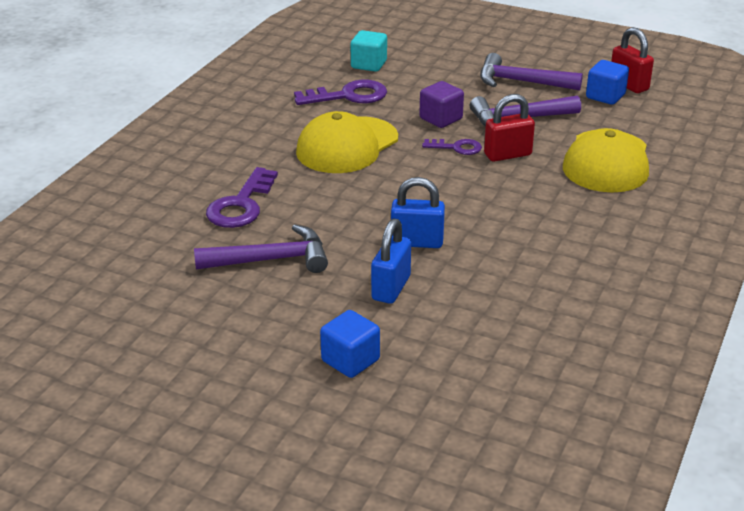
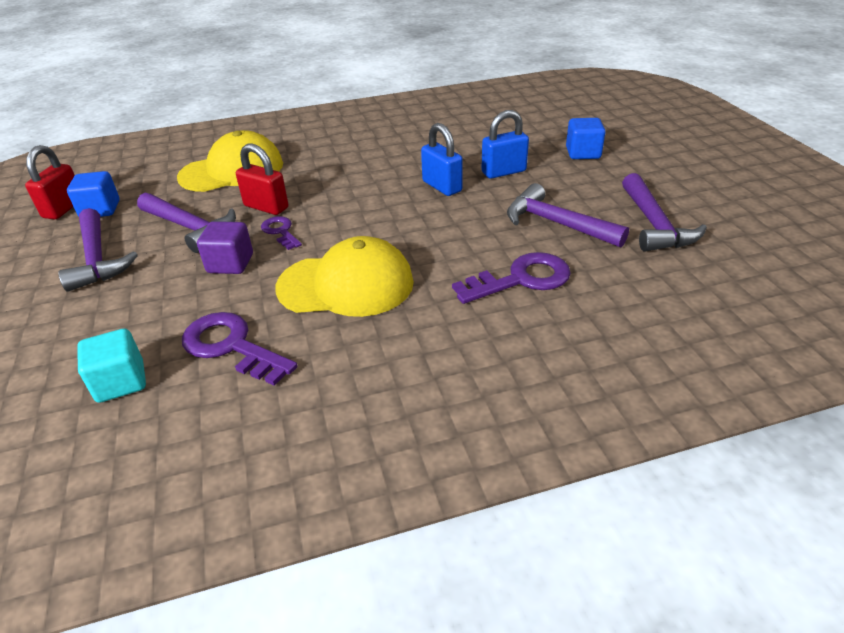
camera: 130 degrees left, 5 degrees up
(187, 303) = (654, 225): none -> purple hammer

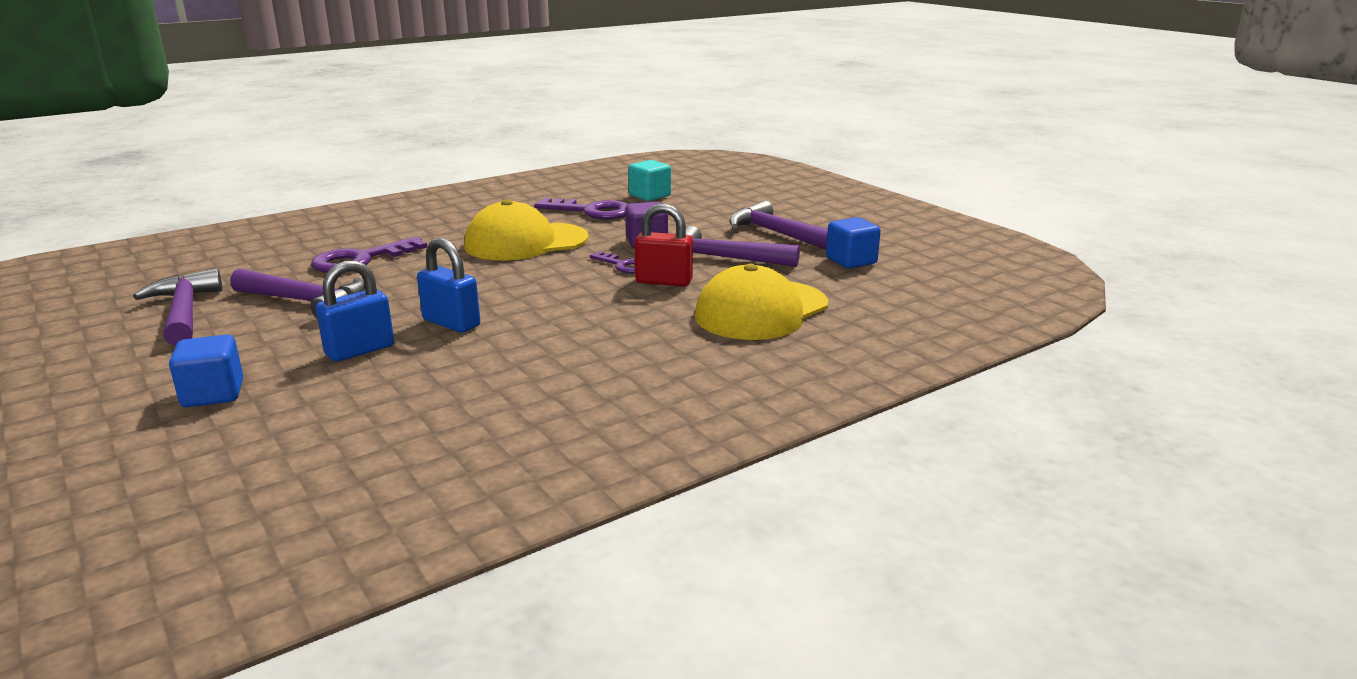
camera: 160 degrees right, 15 degrees down
(64, 208) = (894, 258): red padlock -> none

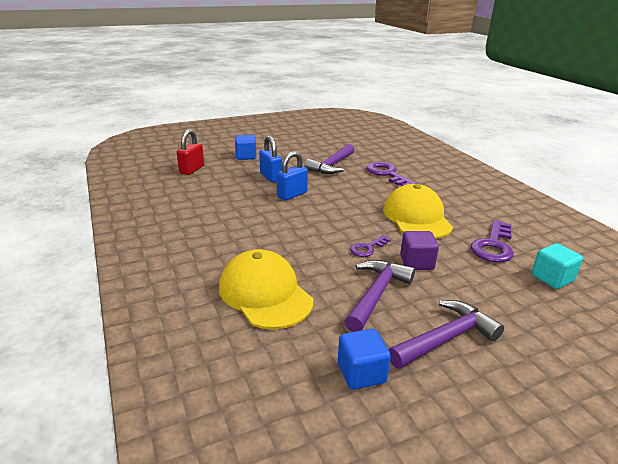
camera: 100 degrees right, 5 degrees up
(184, 312) = (327, 147): purple hammer -> none
(664, 281) = (333, 261): red padlock -> red padlock (192, 170)

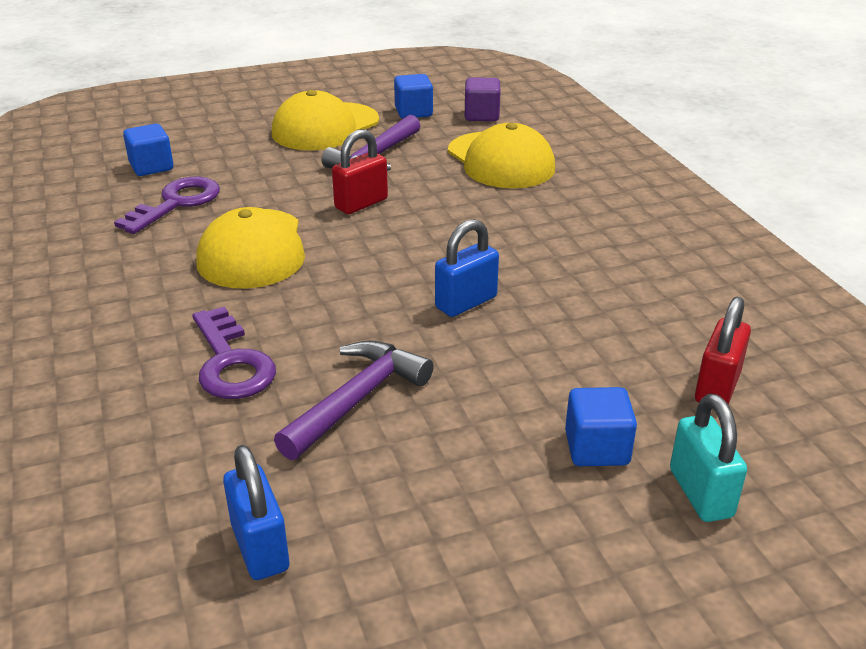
camera: 175 degrees left, 5 degrees up
(217, 149) = (700, 493): none -> turquoise padlock
(271, 177) = (514, 357): blue padlock -> blue padlock (260, 547)
(367, 248) = (361, 204): purple key -> red padlock
(416, 262) = (305, 186): purple cube -> purple cube (481, 115)
(446, 338) = (325, 127): purple hammer -> yellow cap
(552, 278) = (151, 167): turquoise cube -> blue cube

